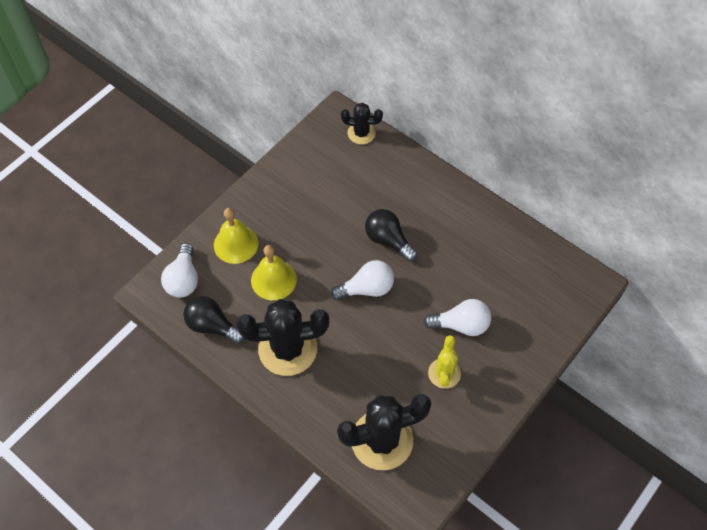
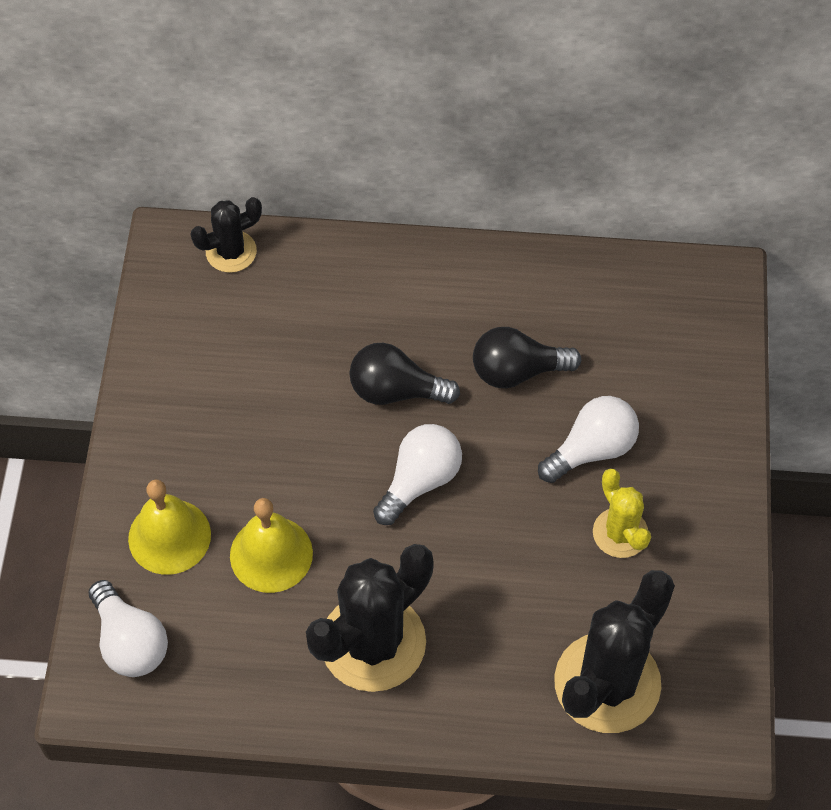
camera: 35 degrees left, 0 degrees up
(212, 326) = (232, 682): black light bulb -> black light bulb (517, 371)

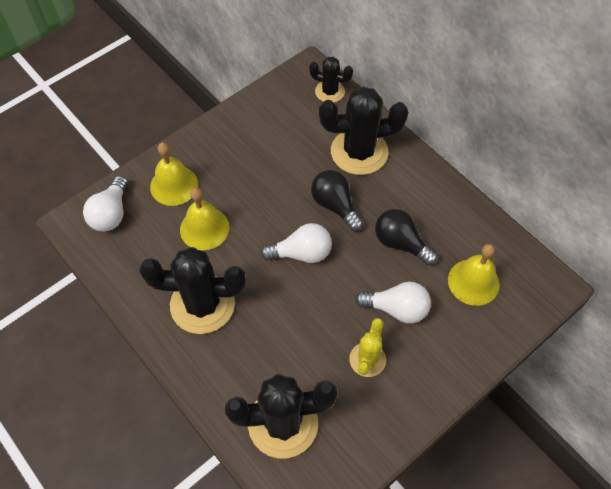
camera: 45 degrees right, 0 degrees up
(352, 300) = (359, 152): none -> black cactus
(638, 347) = (473, 282): none -> yellow bell

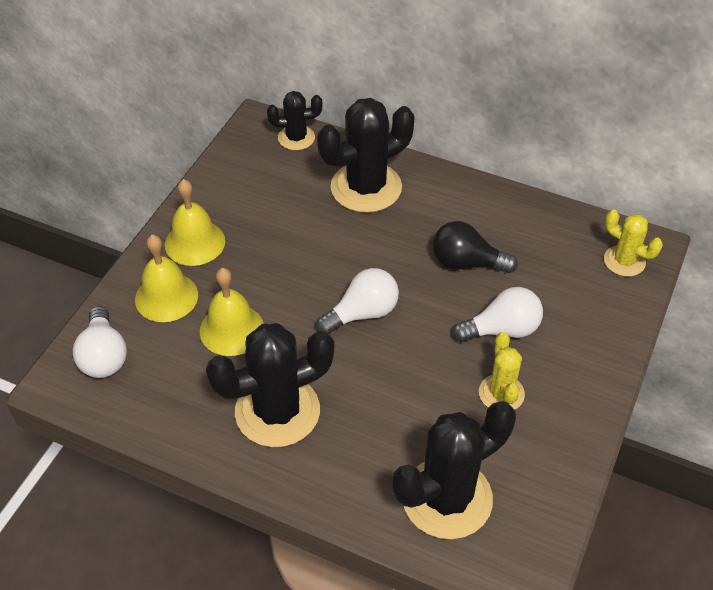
camera: 25 degrees left, 10 degrees down
(335, 205) = (371, 251): black light bulb -> none
(473, 282) = (566, 272): yellow bell -> yellow bell (195, 242)
(526, 291) = (624, 261): none -> yellow cactus

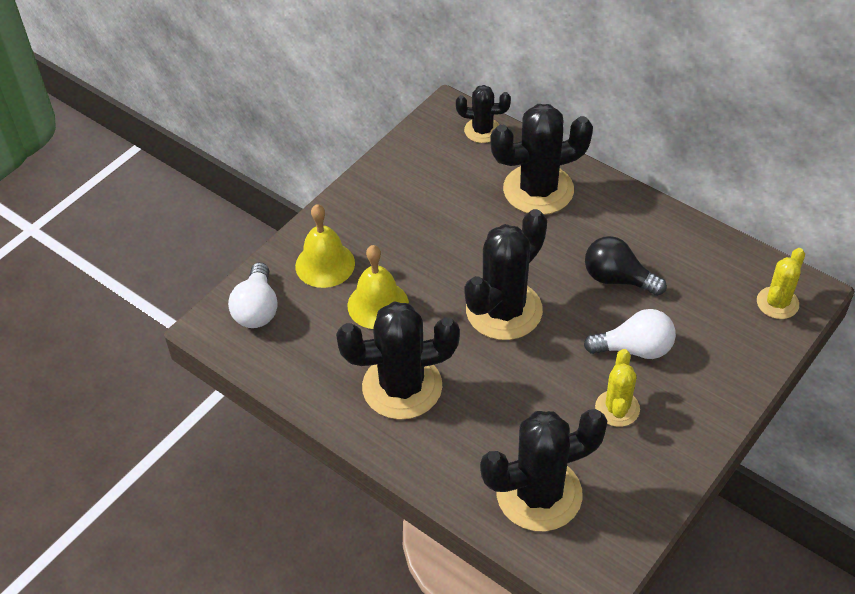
camera: 15 degrees right, 0 degrees up
(195, 242) = (362, 217): yellow bell -> none
(362, 313) = (504, 310): white light bulb -> black cactus
(624, 261) = (777, 303): yellow cactus -> yellow cactus turned 75 degrees clockwise

